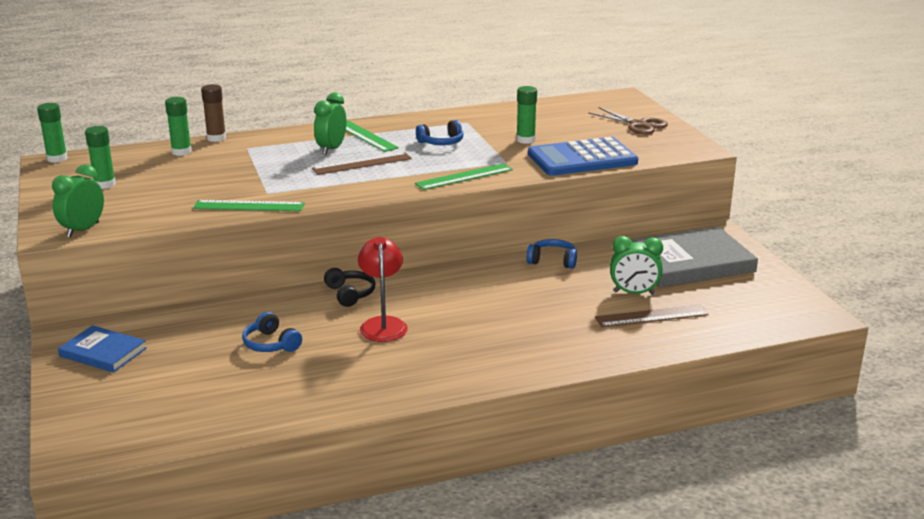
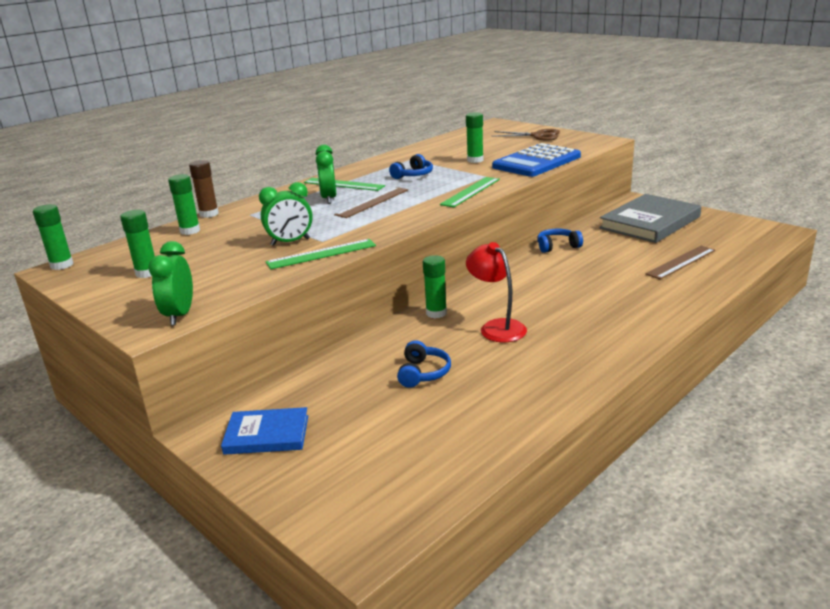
camera: 25 degrees left, 0 degrees up
(271, 344) = (423, 373): blue headphones -> blue headphones turned 105 degrees counterclockwise
(350, 294) = (436, 313): black headphones -> green glue stick
(634, 293) = (645, 251): green clock -> green clock (290, 242)

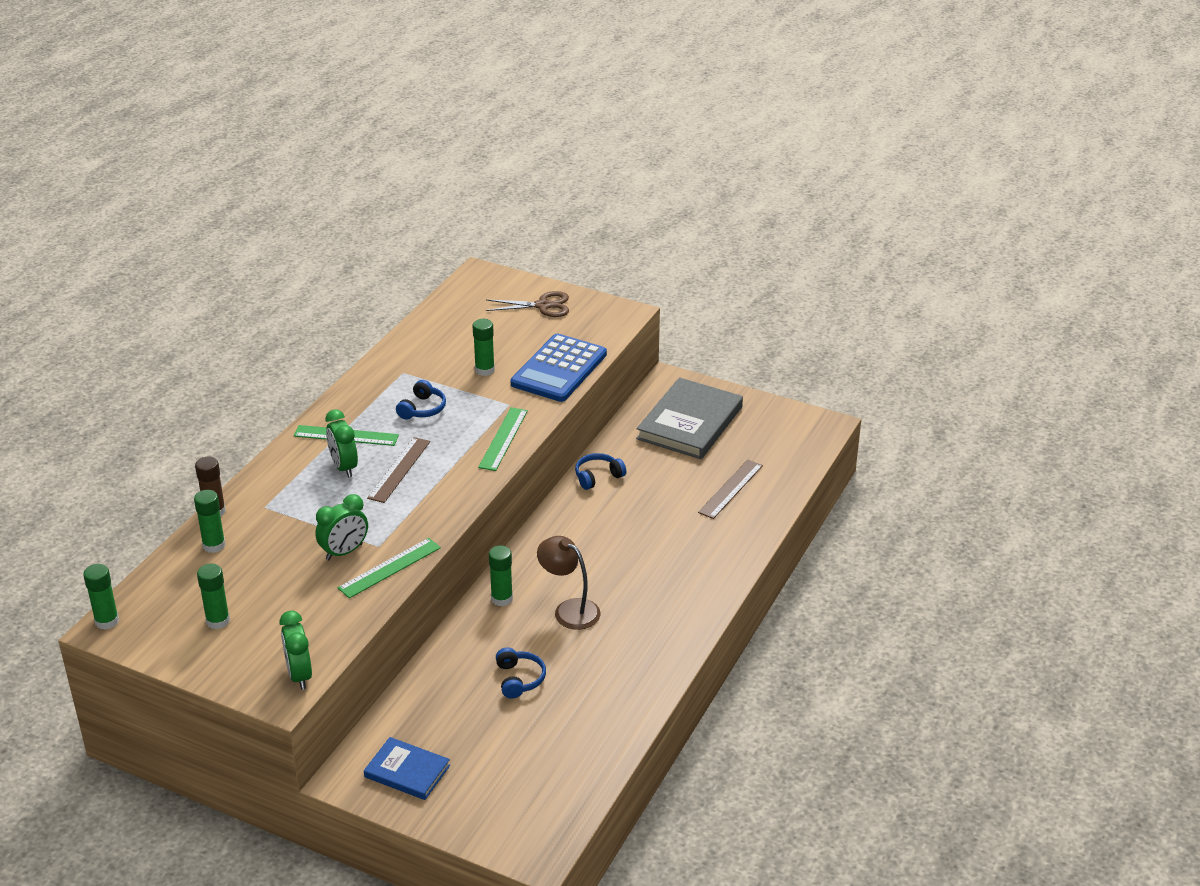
camera: 20 degrees left, 10 degrees up
(267, 434) = (407, 771): blue book -> blue book turned 45 degrees clockwise
(497, 327) = (569, 610): red lamp -> brown lamp

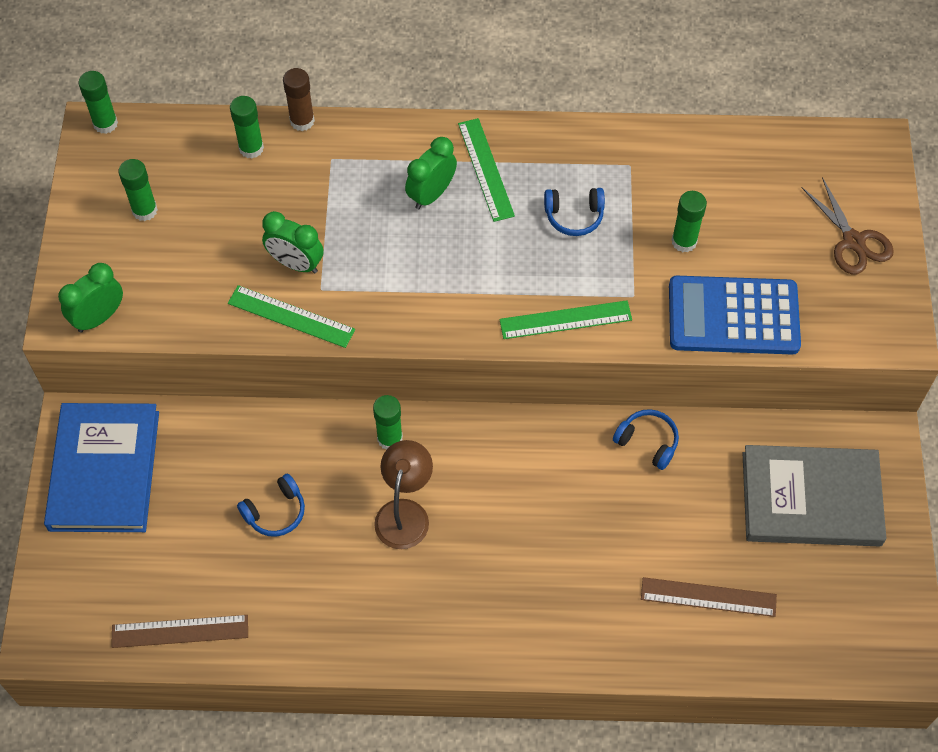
camera: 65 degrees right, 25 degrees up
(399, 469) = (455, 246): brown ruler -> brown ruler (180, 631)
(407, 771) = (104, 470): blue book -> blue book, size x1.78

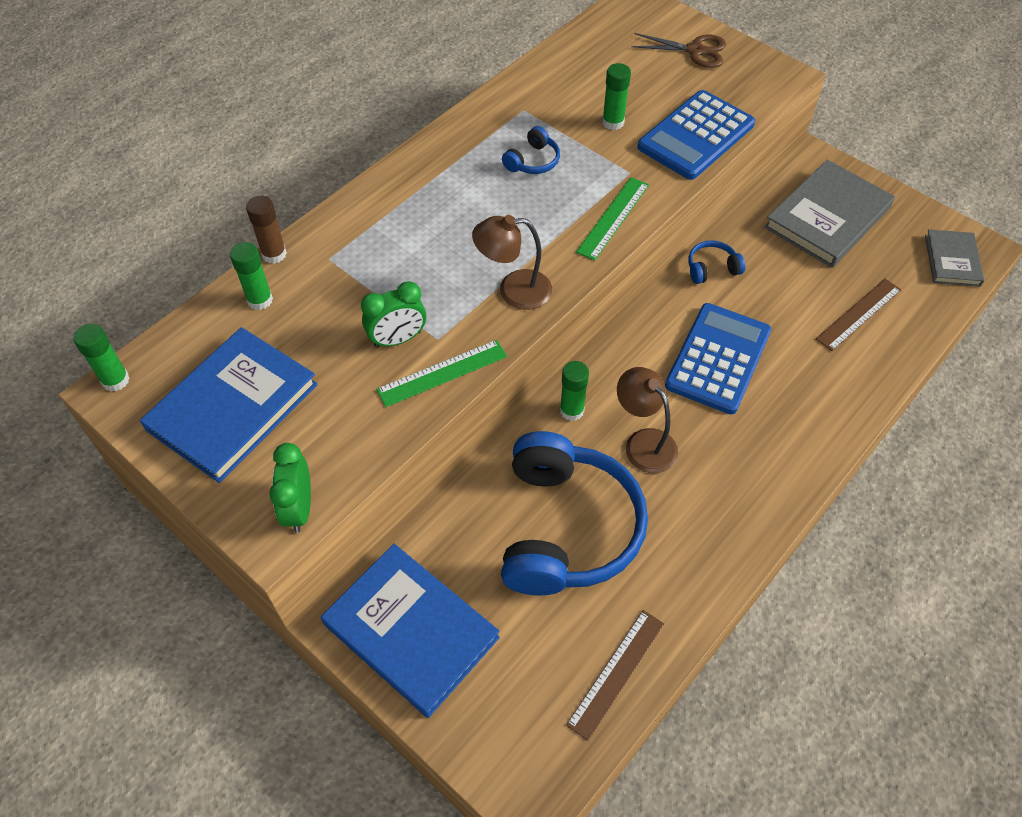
camera: 50 degrees left, 5 degrees down
(145, 210) = (232, 407): green glue stick -> blue book
(275, 512) = (566, 528): blue headphones -> blue headphones, size x2.49
(416, 305) = (513, 290): none -> brown lamp
(431, 194) = (428, 222): green clock -> none
(485, 169) = (441, 181): green ruler -> none
(546, 513) = (718, 359): none -> blue calculator
(862, 641) = (952, 260): none -> grey book

